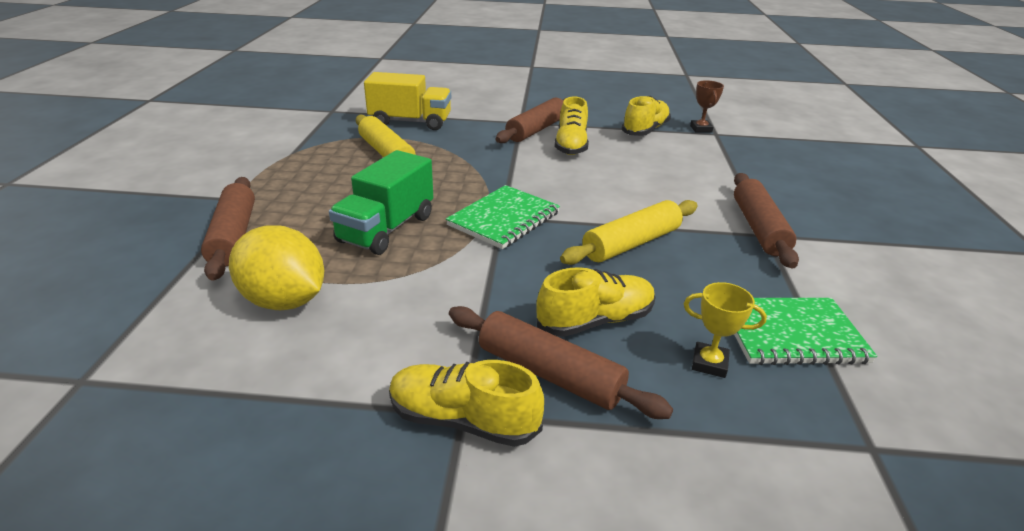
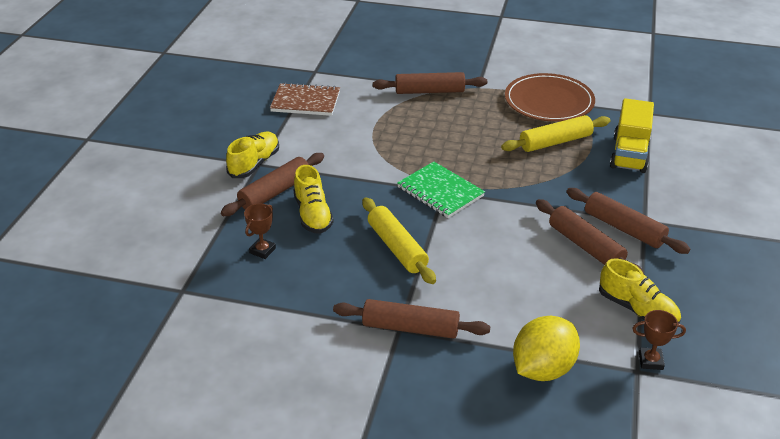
camera: 100 degrees right, 5 degrees up
(220, 377) = (305, 102): none -> brown notebook
(284, 301) = (360, 112): yellow lemon -> yellow lemon (543, 369)
(292, 155) = (549, 101): none -> brown plate
(386, 229) = (432, 143): green truck -> none
(571, 145) = (585, 246): yellow shoe -> brown rolling pin
(709, 363) = (262, 250): yellow trophy -> brown trophy
(791, 334) = (276, 295): green notebook -> none

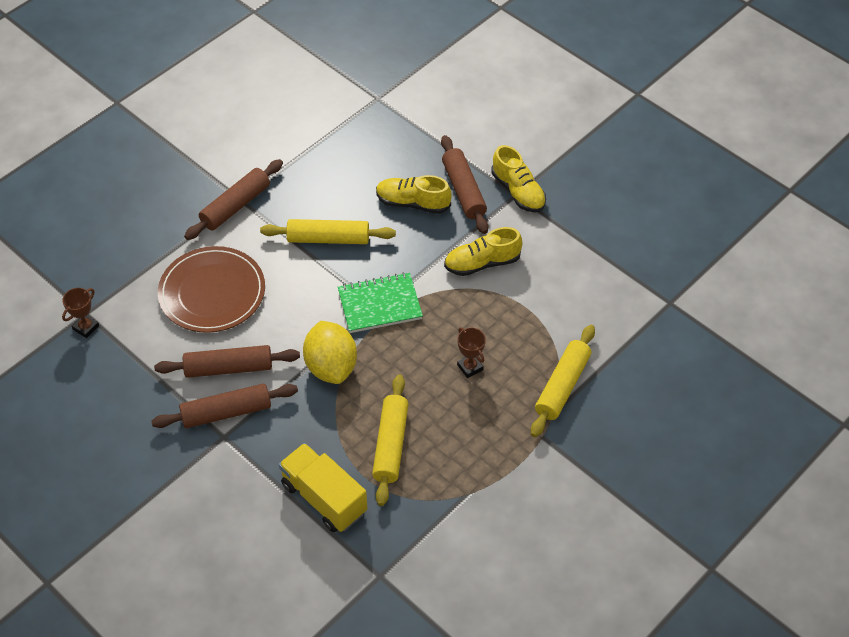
camera: 120 degrees right, 15 degrees up
(262, 250) = (389, 156): brown trophy -> brown trophy (470, 367)
(305, 102) = (607, 269): brown notebook -> none
(429, 91) = (562, 386): brown rolling pin -> yellow rolling pin
(543, 369) = (135, 260): yellow lemon -> yellow lemon (331, 366)
(549, 101) = (469, 489): brown plate -> brown plate (212, 292)
(637, 310) = (135, 354): yellow shoe -> yellow shoe (482, 263)

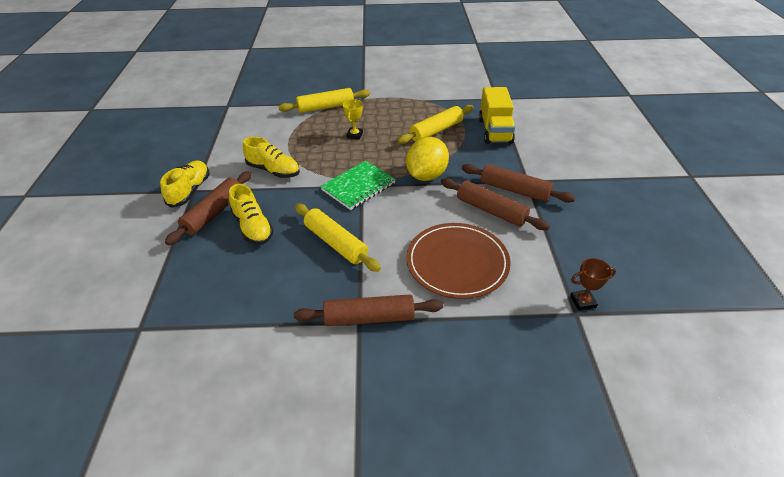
camera: 135 degrees left, 10 degrees down
(380, 304) = (358, 186): green notebook -> green notebook turned 75 degrees counterclockwise
(470, 367) = (354, 135): brown trophy -> yellow trophy

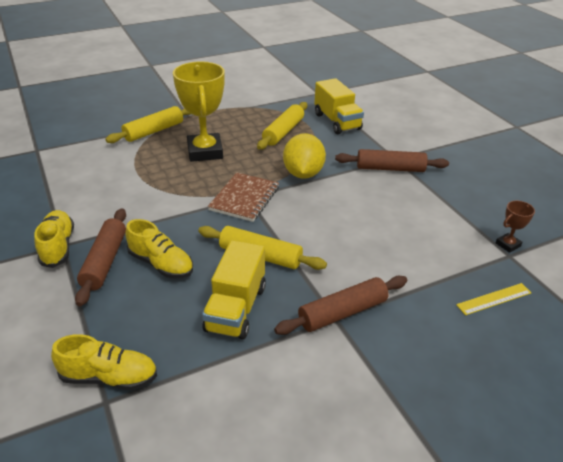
camera: 25 degrees left, 5 degrees down
(273, 170) = (142, 204): yellow shoe -> yellow shoe (109, 377)
(284, 284) = (236, 308): none -> yellow truck
(354, 135) = (205, 152): yellow trophy -> yellow trophy, size x2.26
(358, 186) = (244, 198): green notebook -> brown notebook
(457, 262) = (386, 242): brown plate -> none
(491, 210) = (383, 190): brown rolling pin -> none
(525, 353) = (494, 299): none -> yellow ruler

